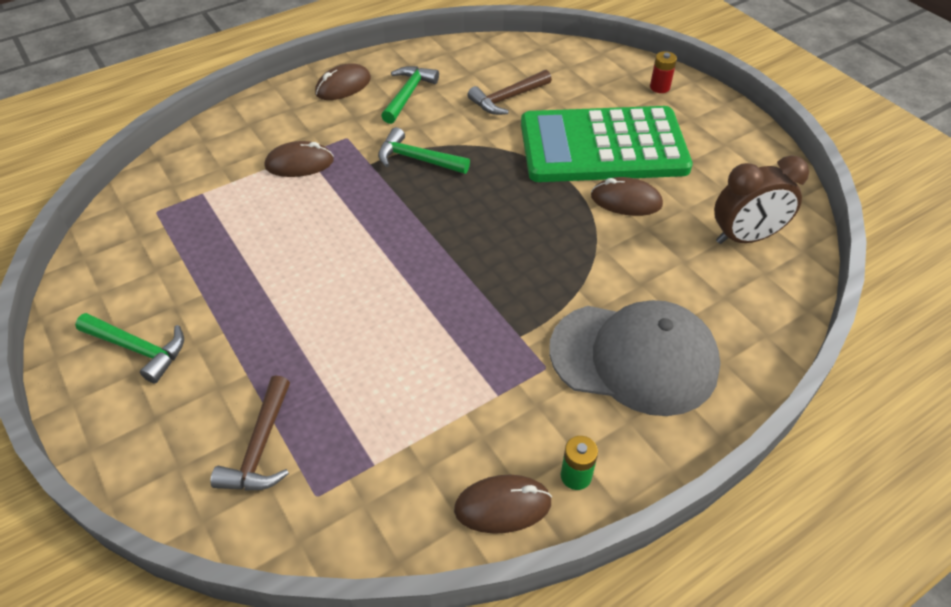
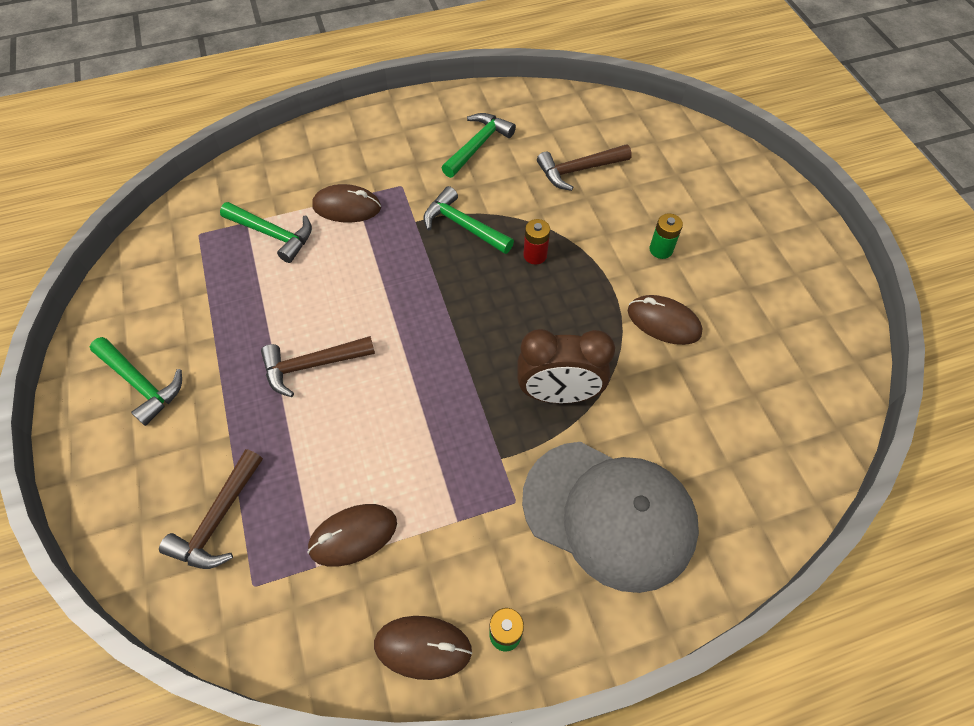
camera: 15 degrees right, 10 degrees up
(234, 198) = (273, 234): none -> green hammer
(310, 298) = (312, 365): none -> brown hammer
(343, 86) = (416, 123): brown mouse -> brown mouse (353, 535)
(603, 146) = (661, 249): green calculator -> green battery
(659, 87) = (748, 187): red battery -> red battery (535, 255)
(745, 238) = (778, 397): brown clock -> brown clock (558, 394)

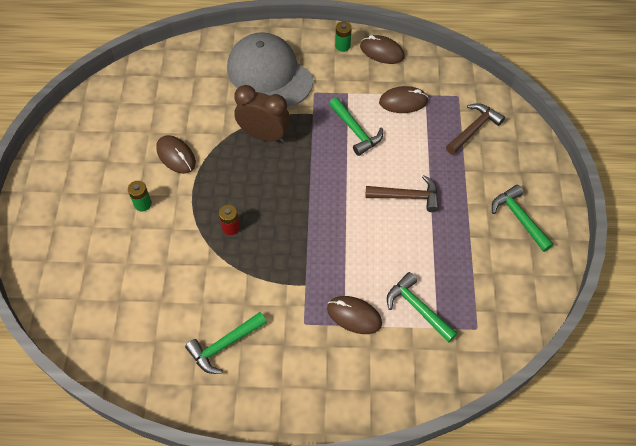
camera: 160 degrees left, 0 degrees up
(463, 225) = (271, 269): green hammer -> green hammer (356, 131)
(578, 170) = (157, 291): brown hammer -> none

